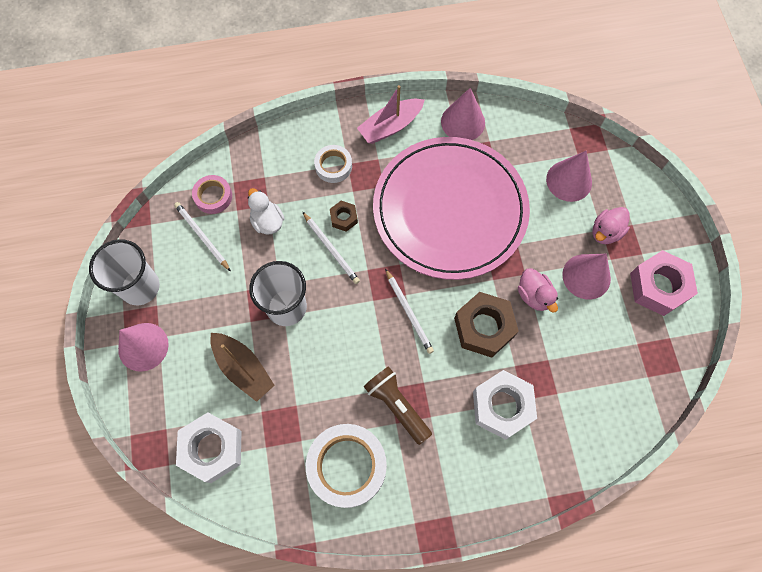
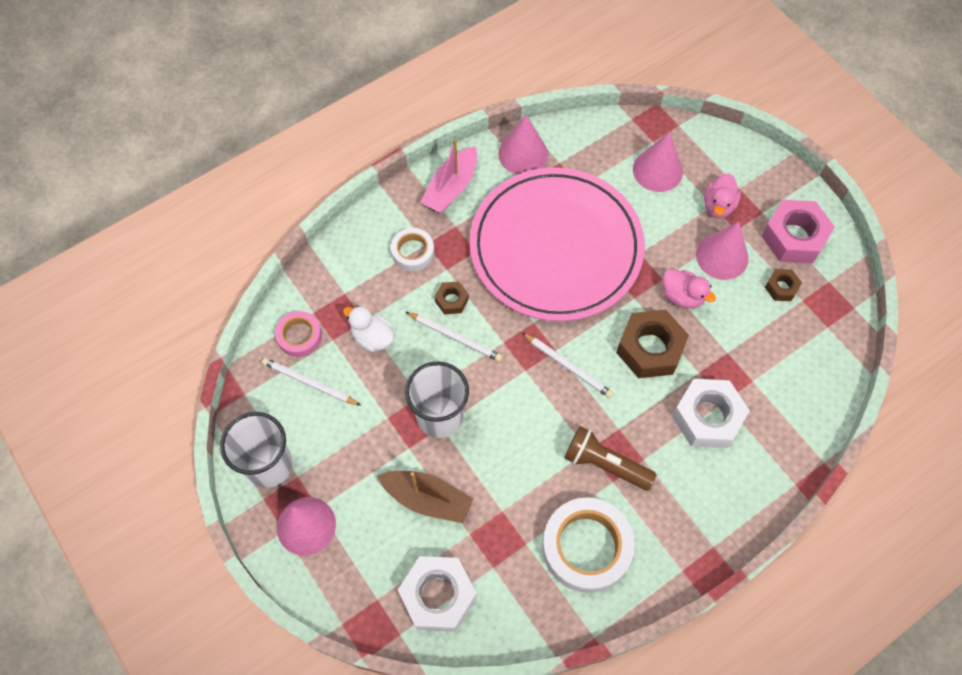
camera: 25 degrees left, 5 degrees down
(624, 325) = (781, 287): none -> brown nut

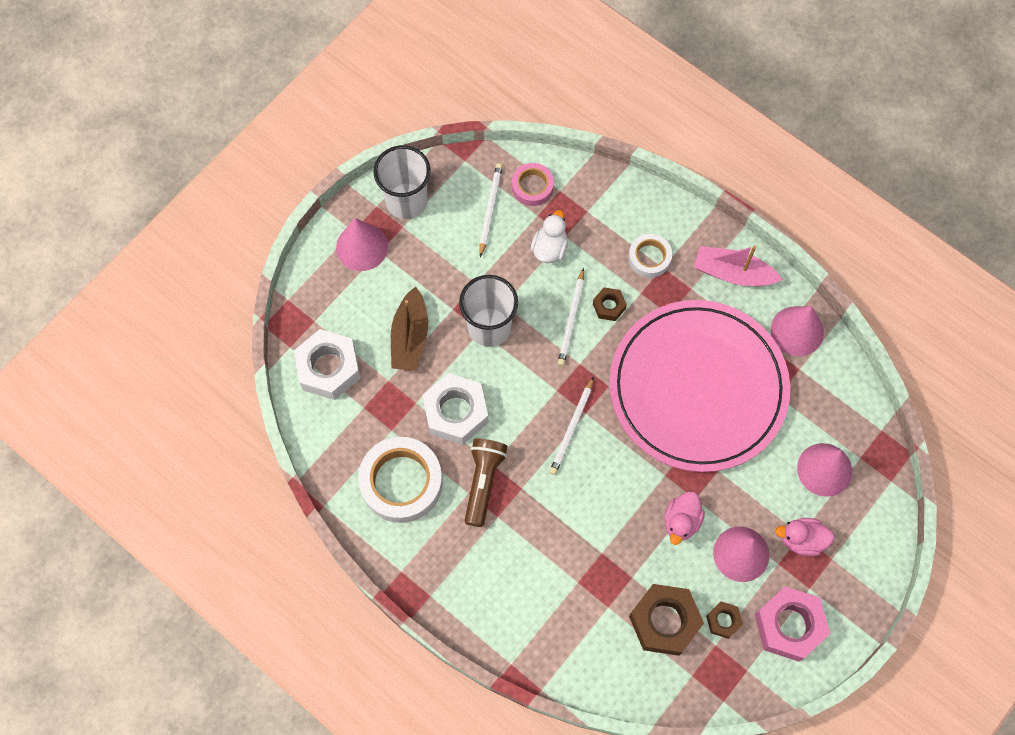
camera: 75 degrees right, 5 degrees up
(650, 348) = (613, 500): brown nut -> brown nut (664, 621)
(707, 417) = (556, 568): white nut -> white nut (456, 412)

